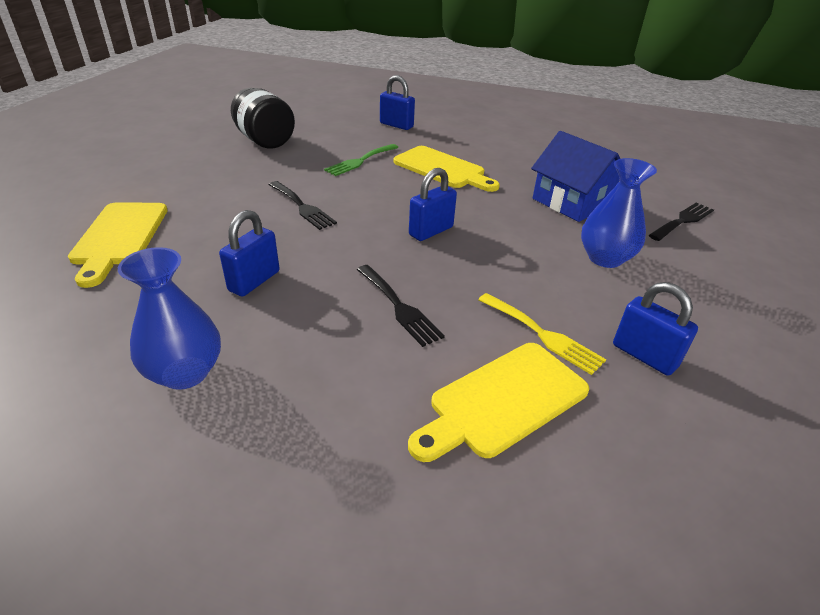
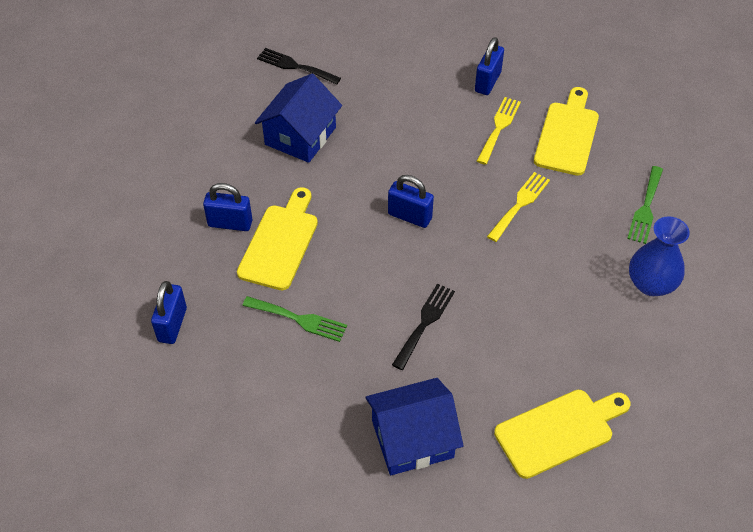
camera: 110 degrees left, 15 degrees up
(208, 176) = (412, 439): none -> blue house
(254, 281) = (548, 298): blue padlock -> blue padlock (230, 223)
(265, 141) = (293, 439): black jar -> none
(306, 431) = (645, 208): none -> green fork
(399, 307) = (520, 204): black fork -> yellow fork
(503, 401) = (567, 135): yellow cutting board -> yellow cutting board turned 105 degrees counterclockwise
(605, 258) = (385, 107): blue vase -> none

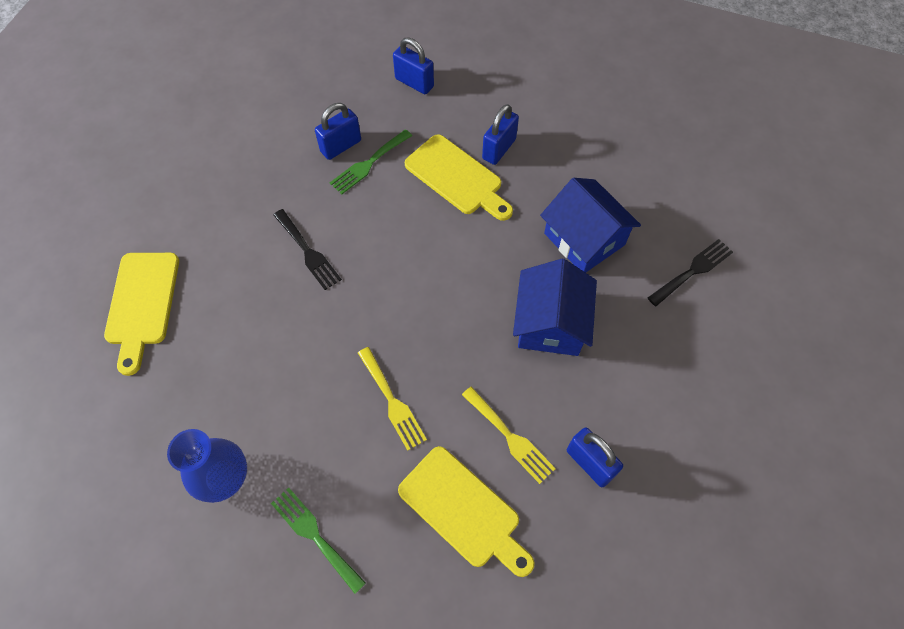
camera: 115 degrees right, 10 degrees up
(409, 216) = (432, 291): blue padlock -> blue padlock (341, 146)
(412, 439) = (211, 197): blue house -> blue house (550, 323)

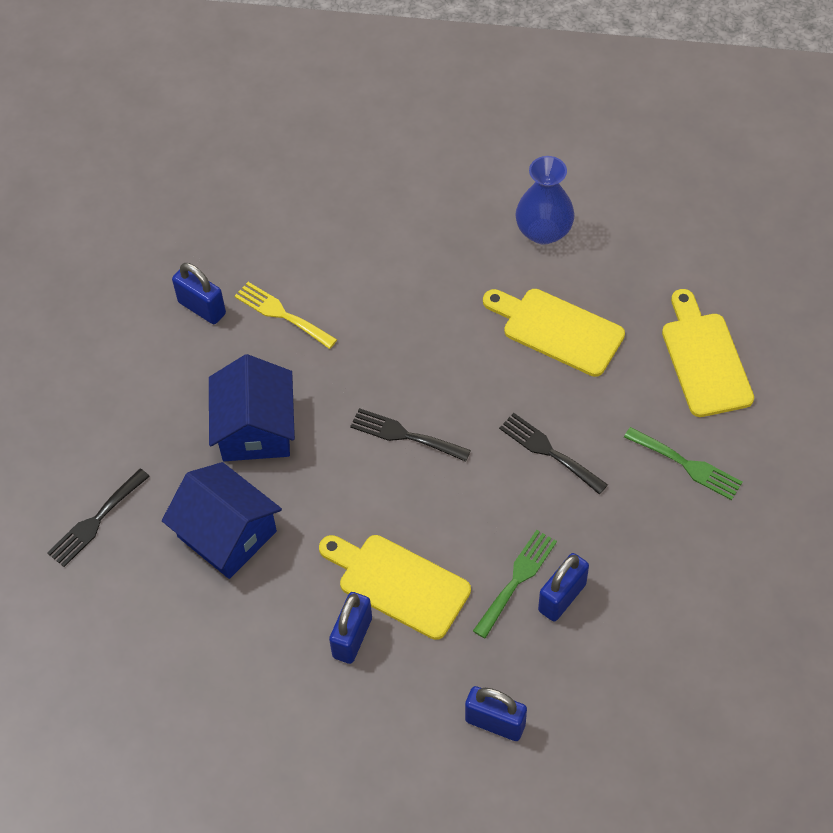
camera: 170 degrees right, 5 degrees down
(314, 535) = (442, 207): green fork -> green fork (687, 465)
(392, 402) = (405, 321): yellow fork -> none
(422, 290) = (404, 435): none -> black fork
(463, 510) = (314, 249): yellow cutting board -> yellow cutting board (557, 330)

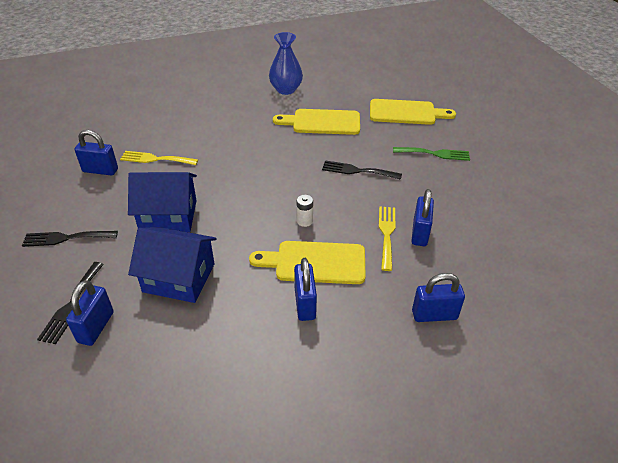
camera: 30 degrees left, 15 degrees down
(111, 563) = (96, 327): none -> blue padlock
(255, 428) = (168, 216): blue house -> blue house turned 60 degrees counterclockwise
(404, 435) = (268, 189): black fork -> black fork (66, 238)
(422, 511) = (304, 221): none -> white battery
(517, 579) = (386, 234): green fork -> yellow fork
(704, 359) = (406, 112): yellow cutting board -> yellow cutting board turned 135 degrees clockwise

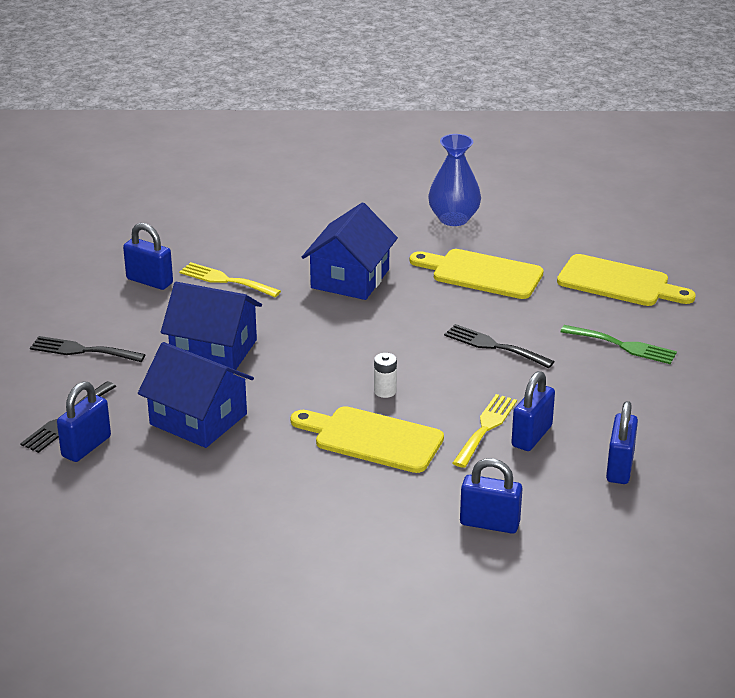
camera: 20 degrees right, 10 degrees down
(240, 141) = (350, 278): none -> blue house
(305, 304) = (335, 477): blue padlock -> blue padlock (619, 468)

